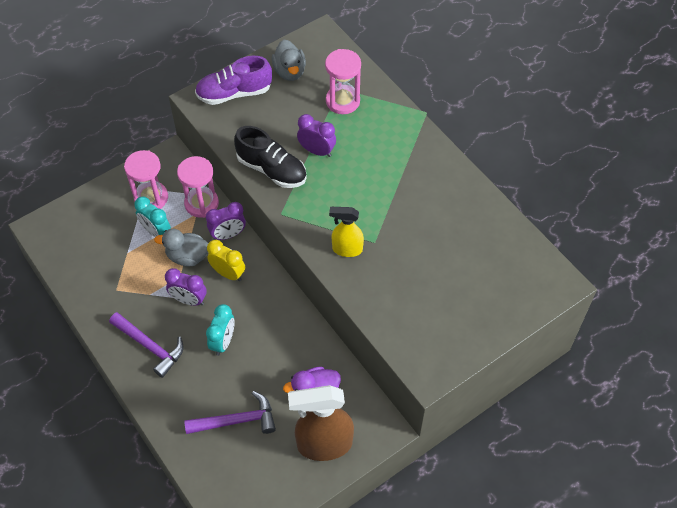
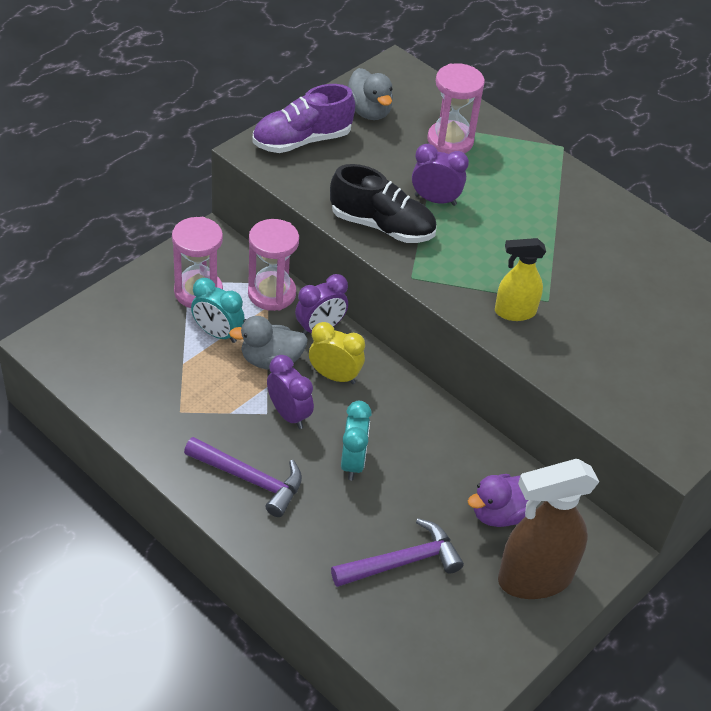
camera: 15 degrees left, 10 degrees down
(189, 300) = (289, 414): purple clock -> purple clock turned 135 degrees counterclockwise

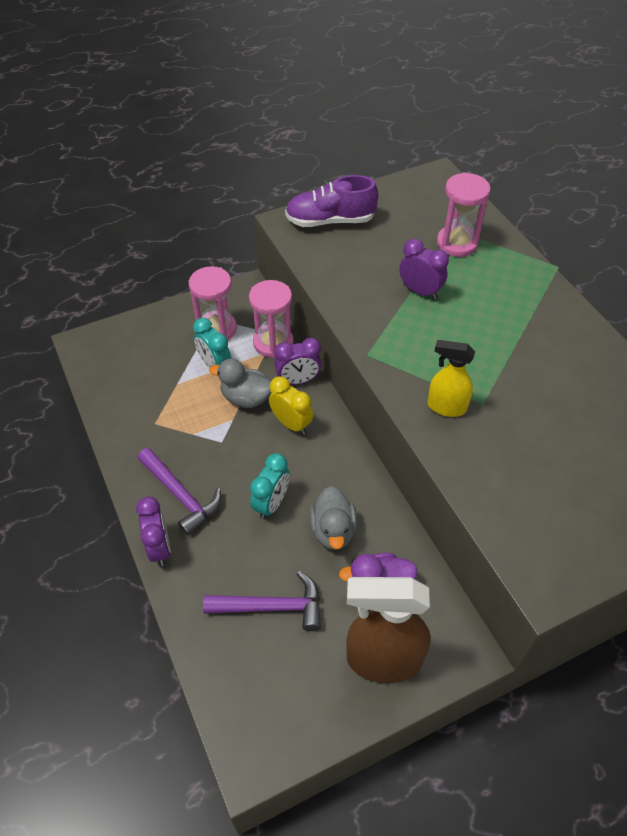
camera: 25 degrees right, 5 degrees up
(289, 414) = (238, 447): purple clock -> purple clock (159, 547)
(368, 111) = (397, 207): grey duck -> grey duck (333, 530)
(382, 226) = (362, 304): black shoe -> none

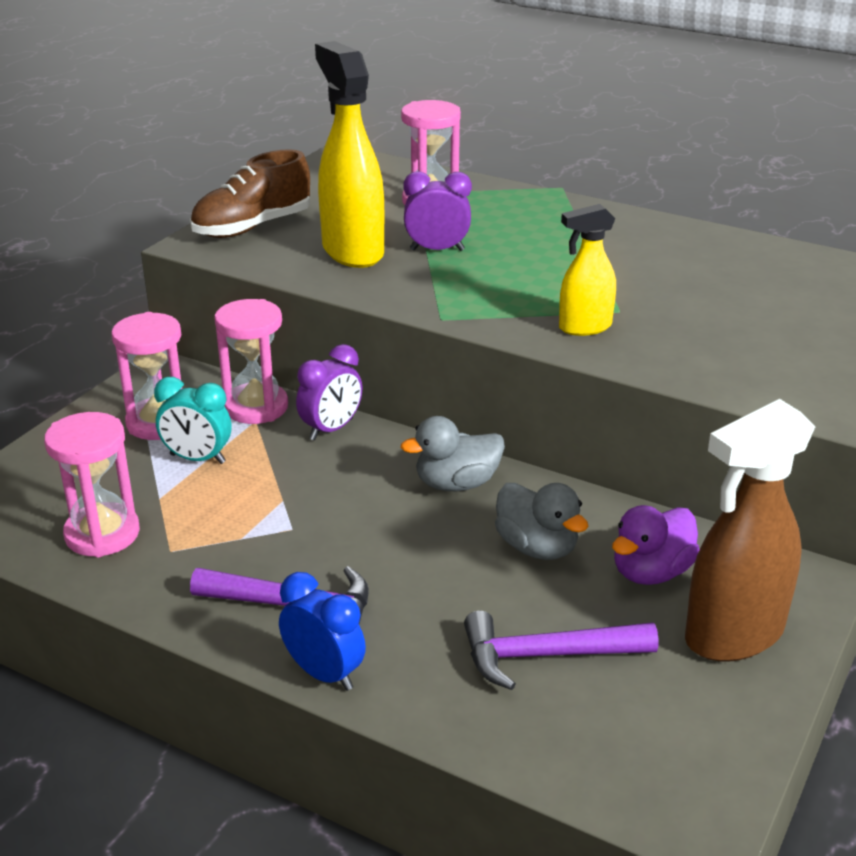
camera: 35 degrees left, 20 degrees down
(133, 394) = (102, 534): none -> pink hourglass
(159, 547) = (324, 674): purple clock -> blue clock
(246, 398) = (278, 472): grey duck -> grey duck (456, 484)
(271, 503) = (430, 558): turquoise clock -> none
(272, 607) = (546, 656): purple hammer -> purple hammer turned 150 degrees counterclockwise
(291, 424) = (369, 472): yellow clock -> none
(330, 221) = (252, 227): purple shoe -> brown shoe
(368, 269) = (352, 251): none -> yellow spray bottle

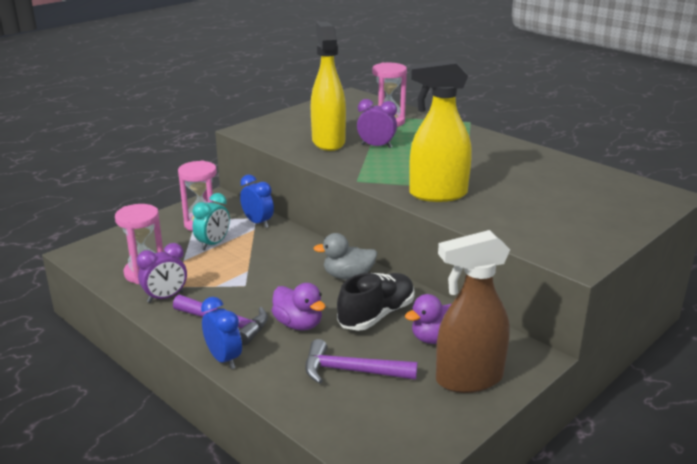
camera: 15 degrees right, 5 degrees down
(197, 459) = (213, 244): turquoise clock -> turquoise clock turned 90 degrees counterclockwise
(252, 227) = (281, 125): brown shoe -> none
(256, 407) = (258, 223): pink hourglass -> blue clock
(331, 429) = (293, 239): purple clock -> purple clock (165, 297)
(418, 586) = (298, 324): none -> purple duck
(537, 547) = (376, 315): grey duck -> black shoe
(584, 327) = (437, 194): yellow spray bottle -> yellow spray bottle, size x1.75

